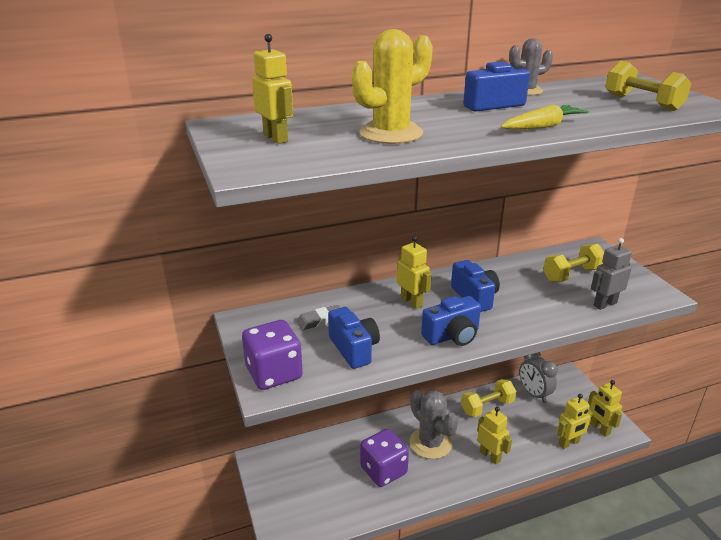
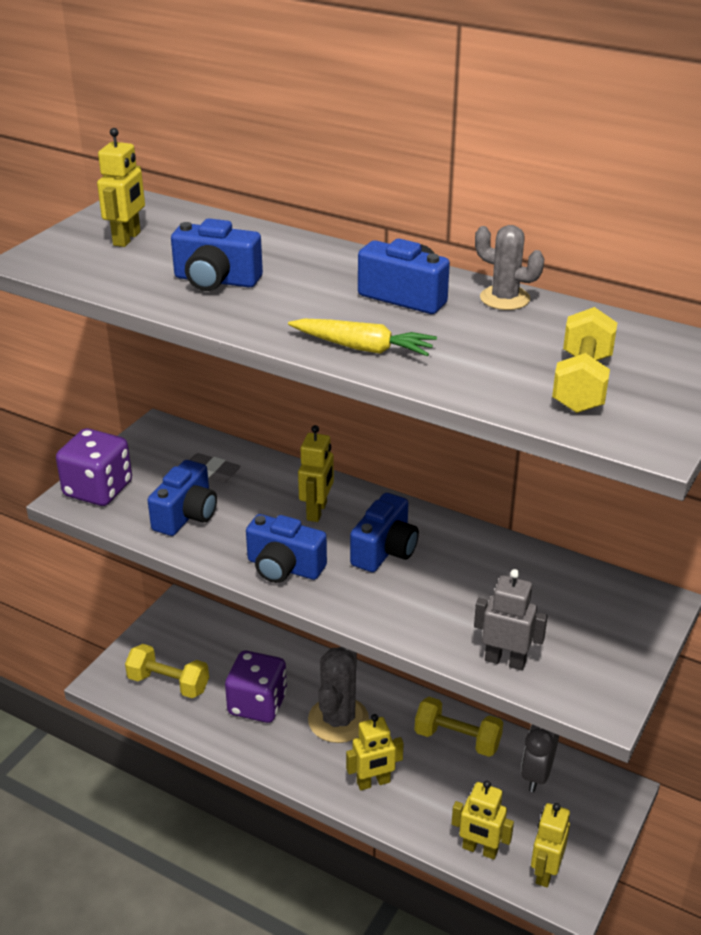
camera: 50 degrees right, 5 degrees up
(391, 133) = (216, 280): yellow cactus -> blue camera
(490, 456) = (373, 782): yellow robot -> yellow robot turned 60 degrees clockwise
(572, 275) = (546, 607): yellow dumbbell -> yellow dumbbell (168, 683)

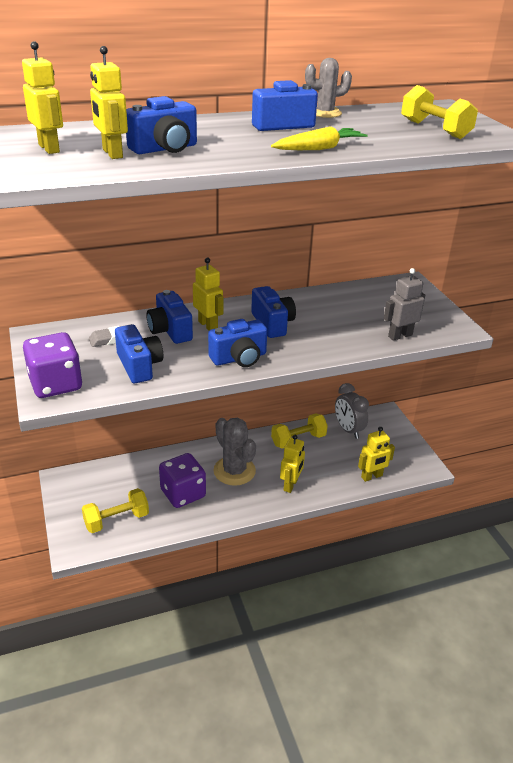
camera: 50 degrees left, 0 degrees up
(273, 494) = (170, 330): none -> blue camera
(545, 871) = (405, 465): yellow robot -> yellow robot (112, 154)

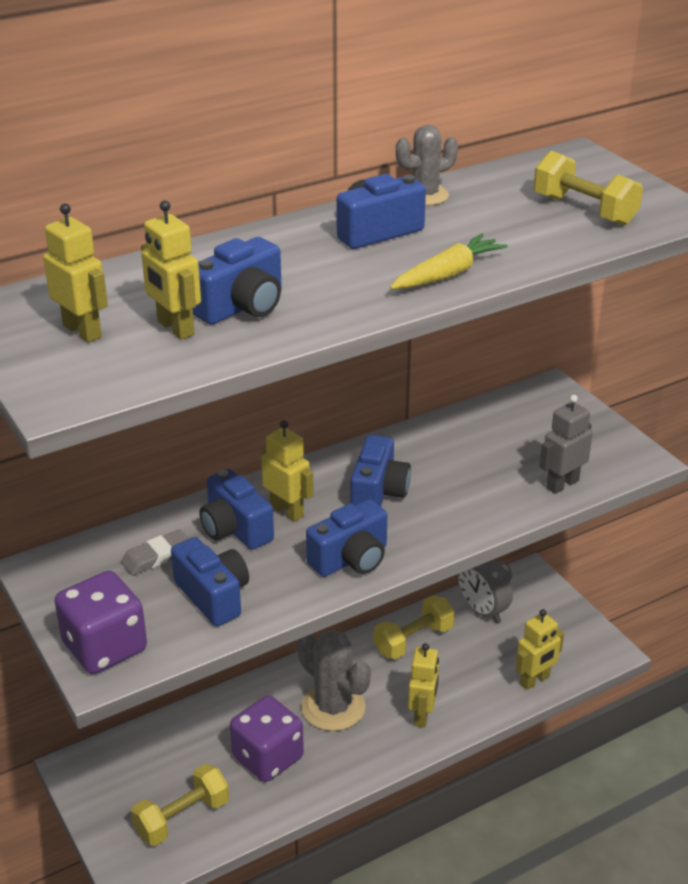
camera: 10 degrees left, 0 degrees up
(272, 324) = (378, 493): blue camera -> blue camera turned 45 degrees clockwise

